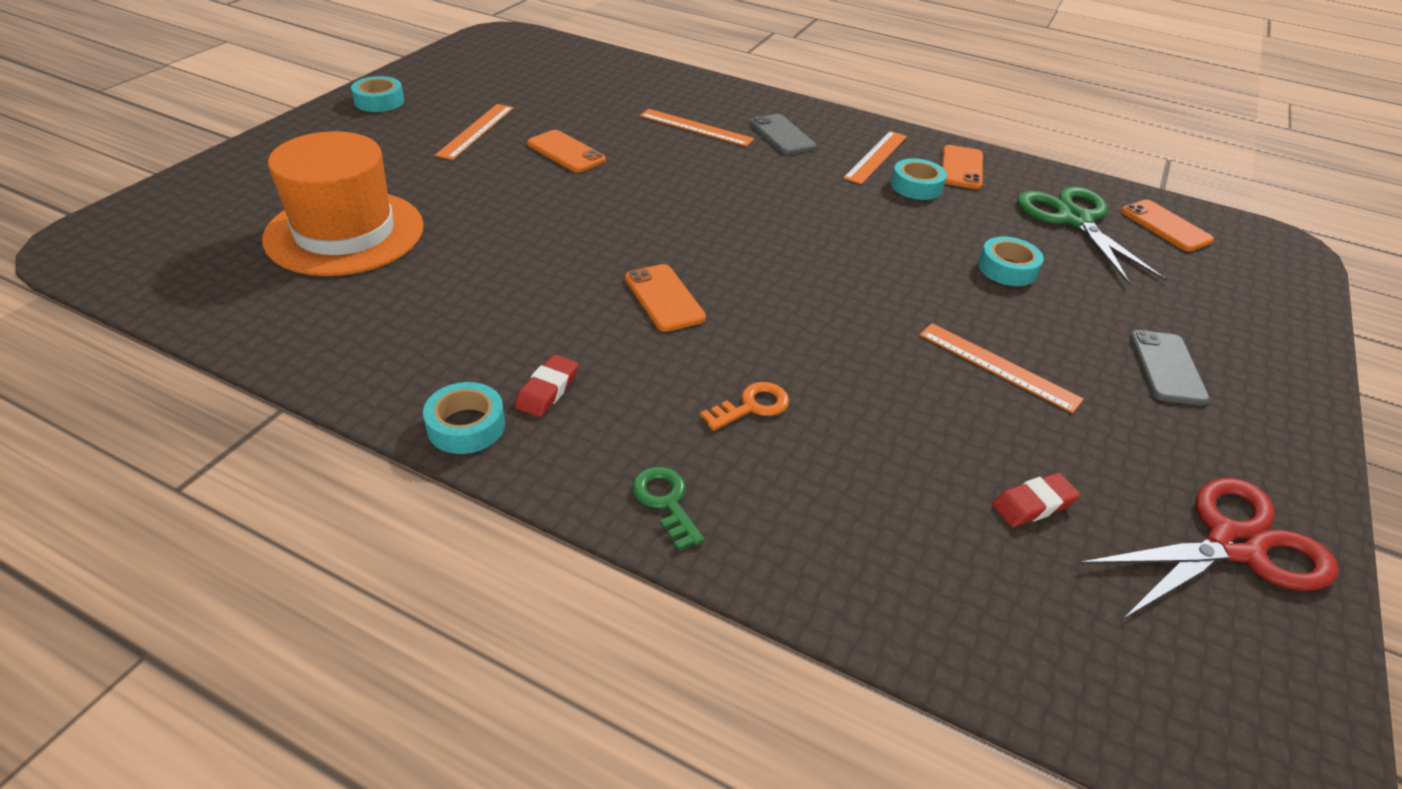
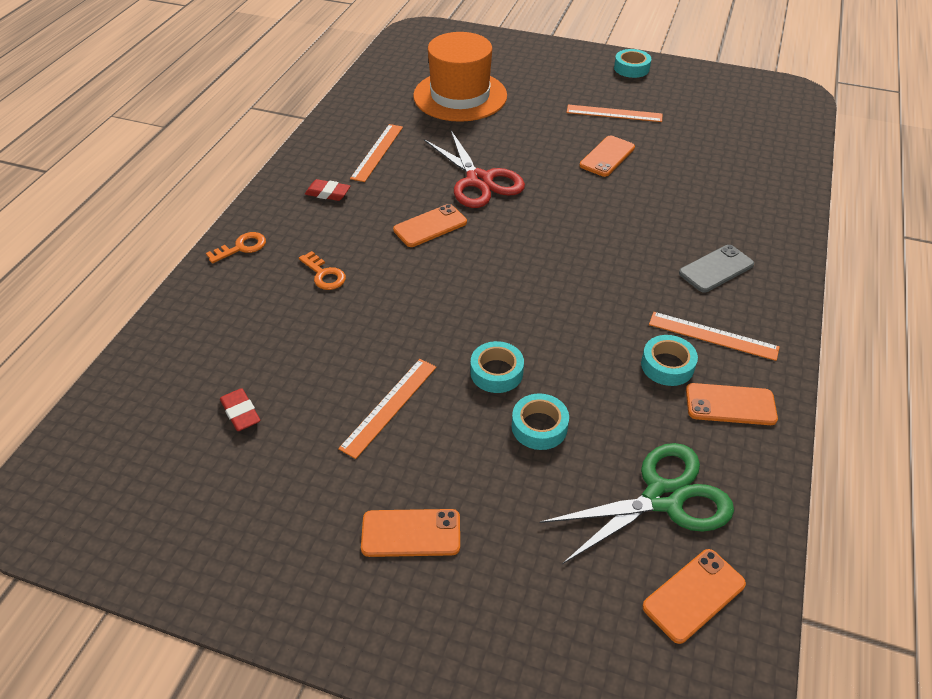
camera: 85 degrees right, 5 degrees up
(466, 426) = (295, 172): turquoise tape -> turquoise tape (496, 372)
(666, 502) = (241, 247): green key -> orange key
(696, 127) = (694, 216): orange ruler -> orange ruler (377, 152)
(1166, 368) = (411, 533): grey phone -> orange phone
(1234, 545) = (200, 531): red scissors -> red scissors (479, 180)

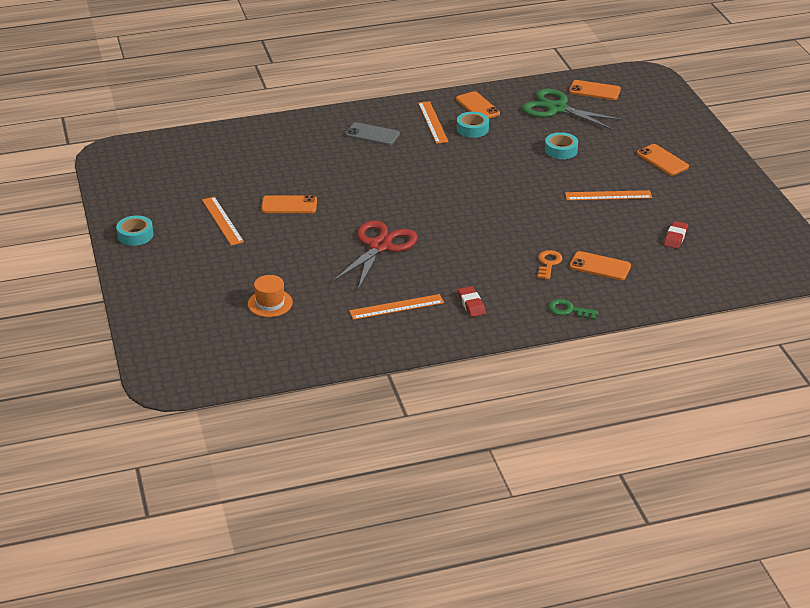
camera: 125 degrees left, 10 degrees down
(241, 247) = (569, 310): orange key -> green key
(430, 226) = (453, 245): orange phone -> orange phone (600, 266)
(460, 96) = (270, 303): orange hat -> orange hat, size x0.47
(496, 372) = (543, 174): turquoise tape -> none

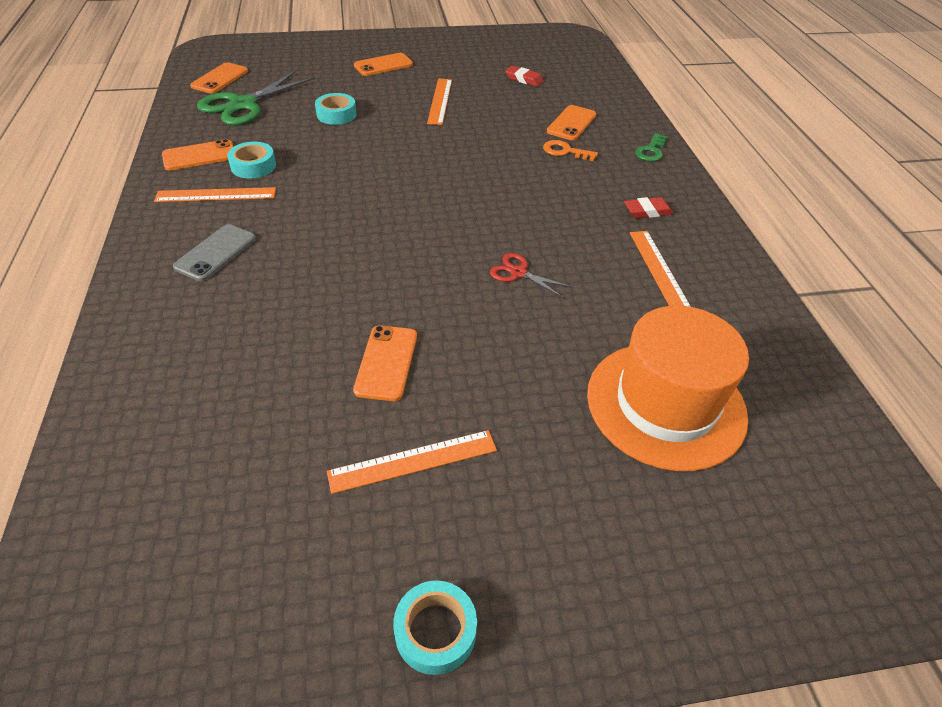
camera: 85 degrees left, 10 degrees up
(270, 303) = (665, 404): orange hat -> orange hat, size x2.14
(380, 246) = (518, 273): red scissors -> red scissors, size x0.50

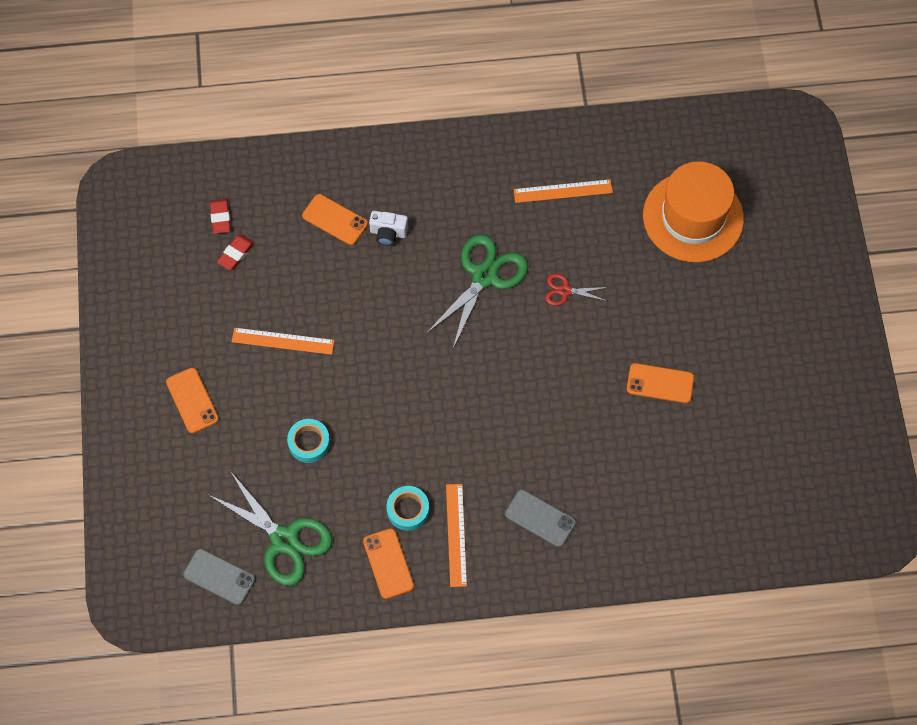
camera: 85 degrees left, 20 degrees up
(220, 79) = (219, 577): orange phone -> grey phone
(413, 461) = (739, 366): orange ruler -> none
(435, 631) = (839, 355): turquoise tape -> none
(518, 273) = (565, 291): red scissors -> red scissors turned 60 degrees clockwise
(527, 211) = (484, 276): none -> green scissors
(565, 151) = (388, 233): orange key -> white camera
(647, 211) = (485, 183): red eraser -> red eraser (220, 218)
(651, 151) = (389, 159): green key -> none

